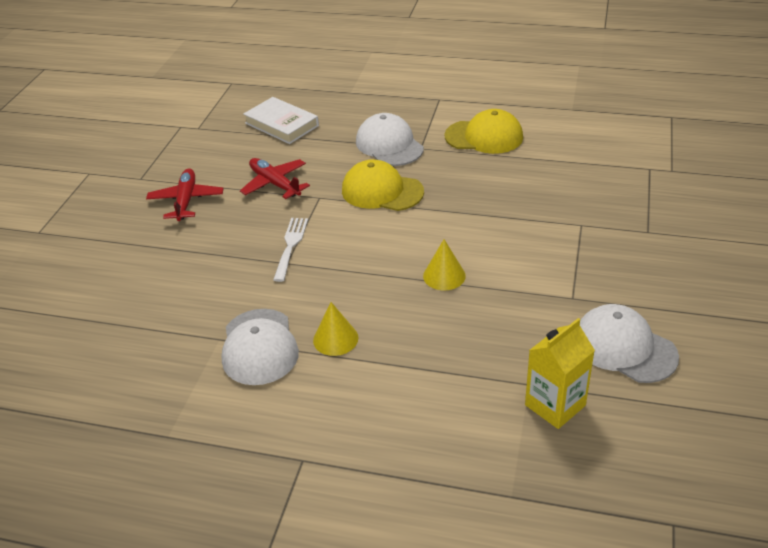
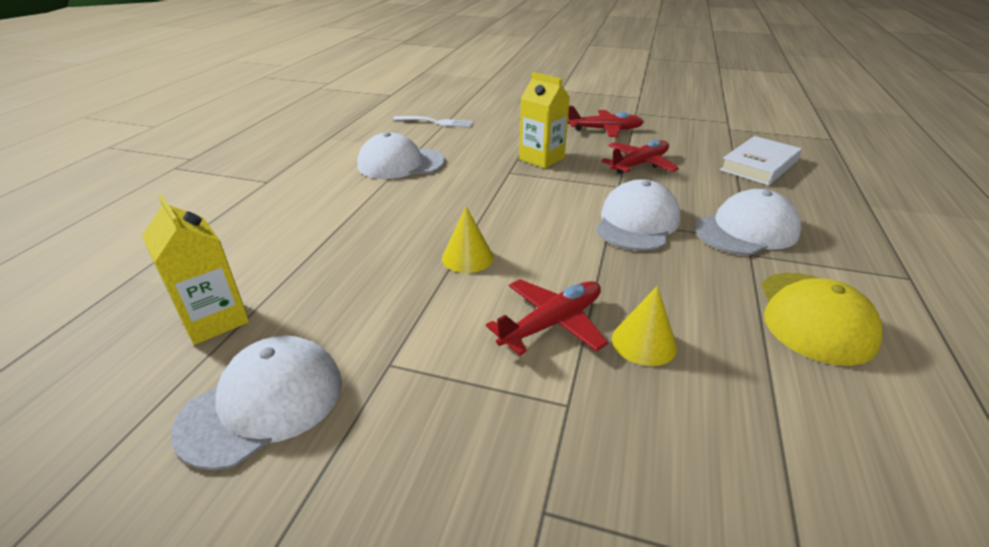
camera: 90 degrees right, 5 degrees down
(256, 242) = (541, 158): none -> yellow carton
(290, 246) = (535, 173): white fork -> white fork (437, 122)
(335, 339) = (394, 194): yellow cone -> yellow cone (644, 342)
(382, 191) = (637, 222): yellow cap -> white cap
(514, 231) = (552, 323): none -> red plane

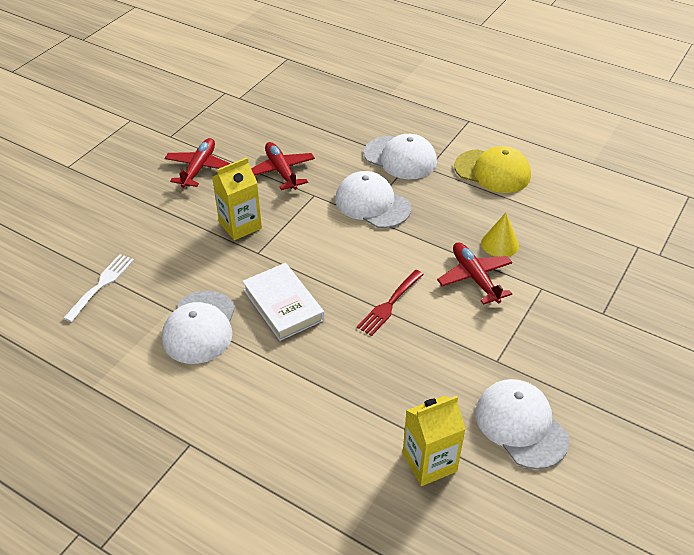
camera: 75 degrees left, 10 degrees up
(467, 257) = (389, 305): yellow cone -> red fork
(746, 230) = (400, 158): white cap -> white cap turned 135 degrees clockwise
(759, 165) = (313, 112): white book -> white book (283, 305)

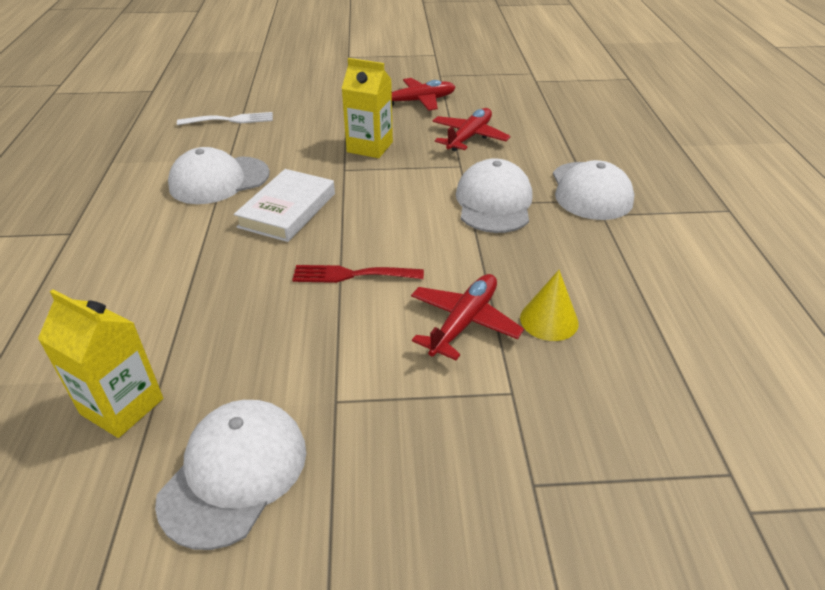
camera: 55 degrees right, 5 degrees down
(492, 171) = (671, 262): yellow cap -> none

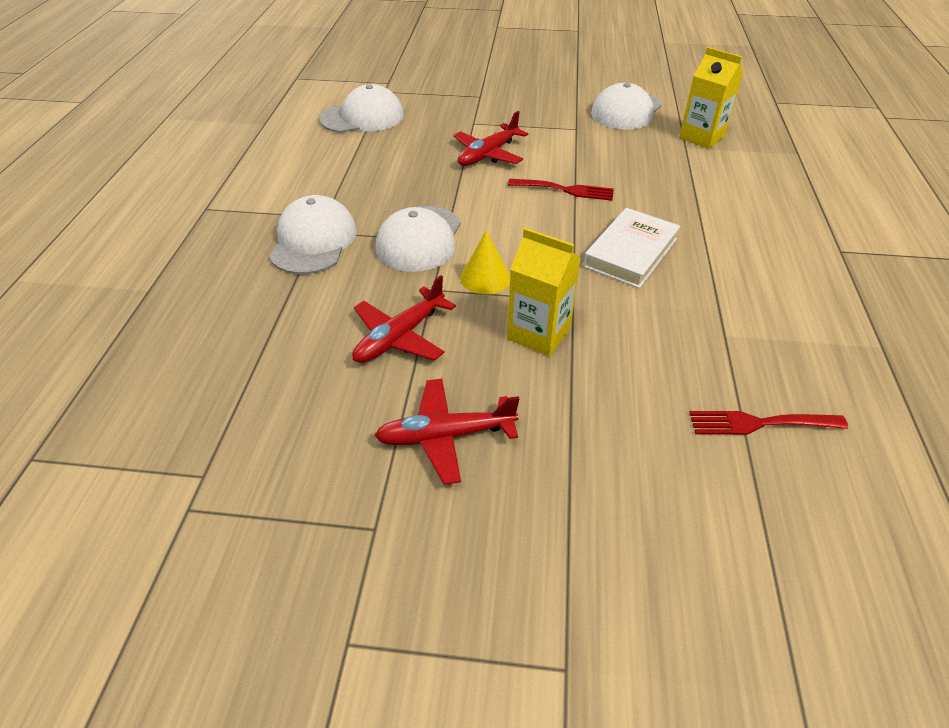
camera: 170 degrees left, 5 degrees up
(219, 180) = (721, 300): white cap -> white cap (362, 117)
(230, 120) = (759, 423): white fork -> red fork
(549, 320) = (429, 150): yellow cone -> yellow cone (485, 278)

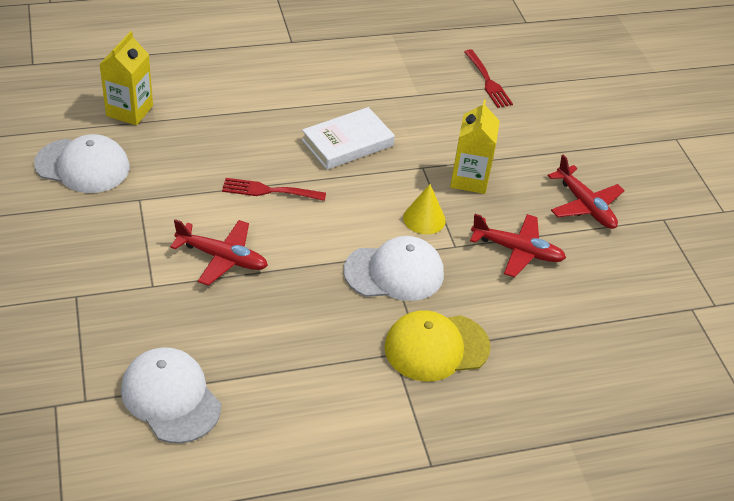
camera: 115 degrees left, 0 degrees up
(313, 241) = (436, 347): white cap -> yellow cap
(565, 190) = (269, 191): red fork -> red fork turned 75 degrees counterclockwise
(630, 252) = (347, 143): white book -> white book turned 45 degrees counterclockwise

